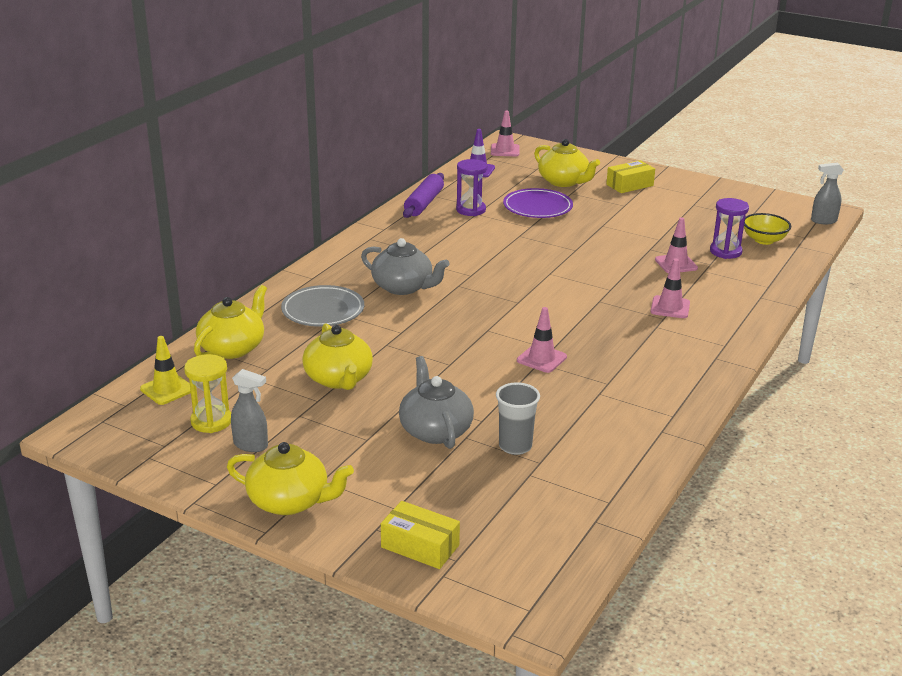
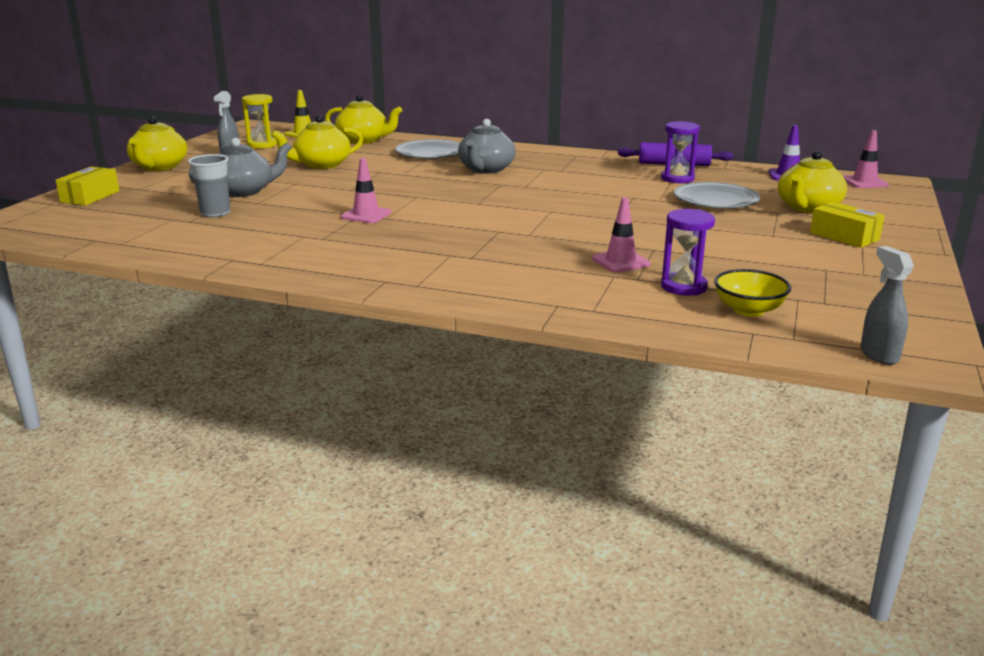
camera: 80 degrees right, 5 degrees down
(537, 207) = (715, 200): purple plate -> grey plate
(670, 307) = (500, 260): pink traffic cone -> none

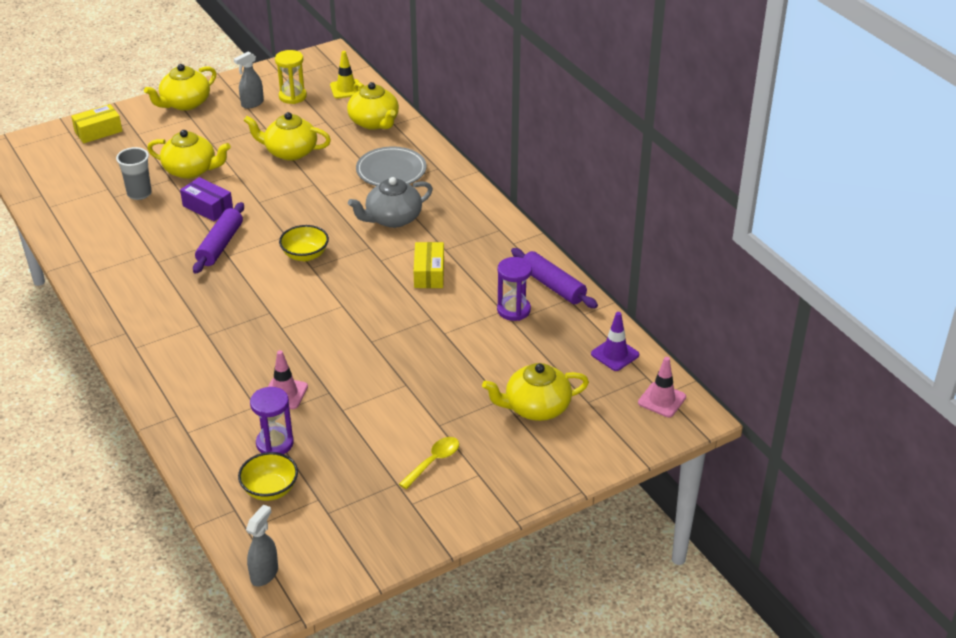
camera: 40 degrees right, 15 degrees up
(244, 191) = (191, 170): grey teapot -> yellow teapot
(306, 202) = (207, 207): none -> purple box
(366, 215) = (220, 245): pink traffic cone -> purple rolling pin
(457, 200) = (305, 255): none -> yellow bowl
(715, 200) = (484, 357): grey plate -> none
(818, 251) = (433, 462): none -> yellow spoon
(844, 236) = (487, 457): yellow box -> yellow box (429, 273)

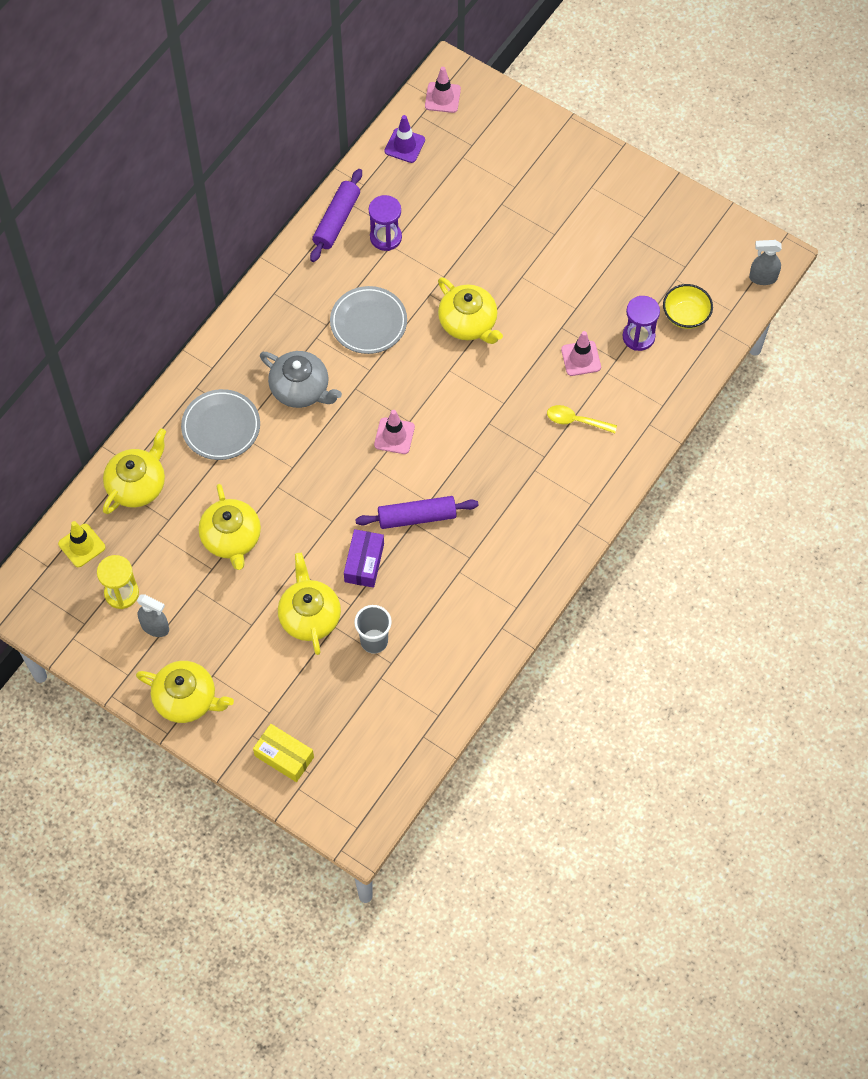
camera: 115 degrees left, 25 degrees up
(305, 255) = (394, 436): yellow bowl -> pink traffic cone
(429, 273) = (368, 322): yellow box -> grey plate
(433, 462) = (595, 221): yellow spoon -> yellow spoon (576, 421)
(536, 407) = (498, 177): yellow teapot -> yellow teapot (468, 323)

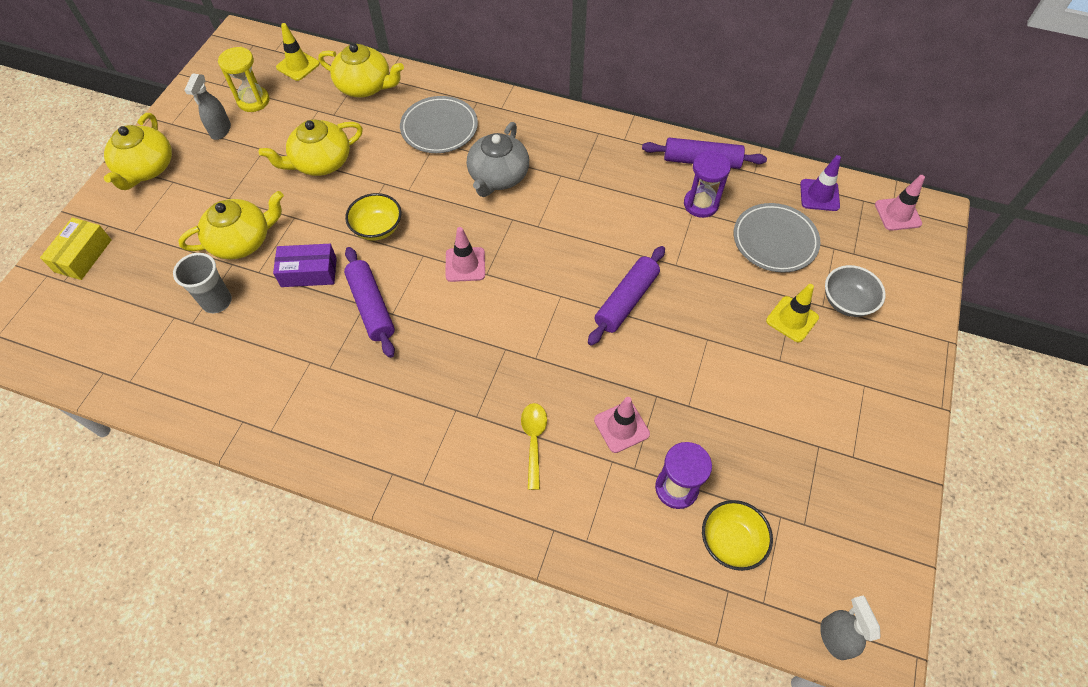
camera: 75 degrees right, 5 degrees down
(331, 500) = (377, 228): none -> yellow bowl
(368, 322) = (593, 213): grey plate -> grey plate (774, 240)
(468, 323) = (626, 300): yellow teapot -> purple rolling pin
(516, 169) = (846, 302): none -> grey bowl
(521, 212) = (792, 319): none -> yellow traffic cone

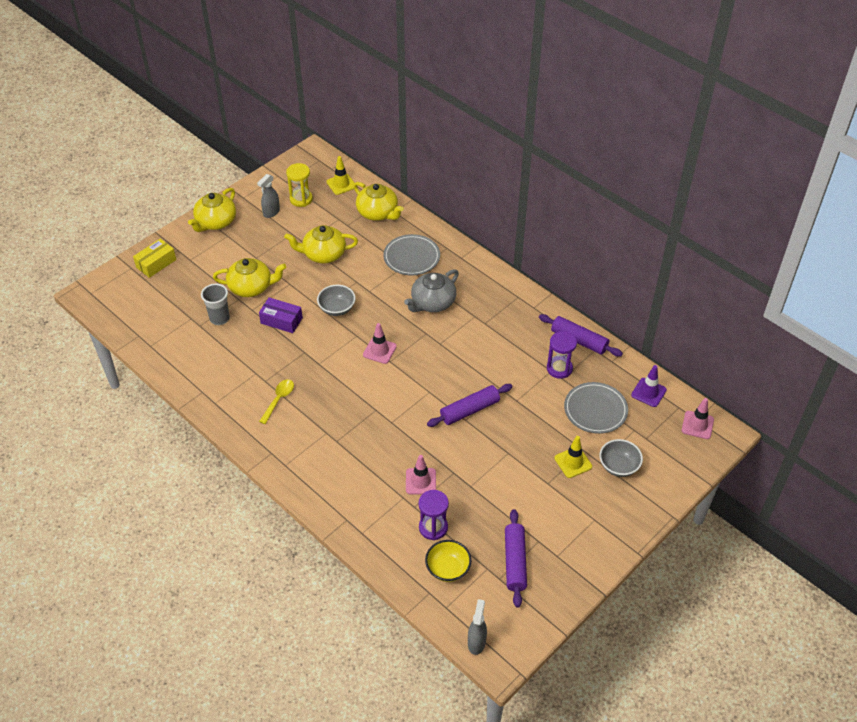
camera: 25 degrees right, 10 degrees down
(371, 306) = (308, 355): purple rolling pin -> purple rolling pin (515, 561)
(377, 228) = (337, 308): yellow bowl -> grey bowl
(534, 441) = (363, 468): yellow spoon -> yellow spoon (278, 400)

